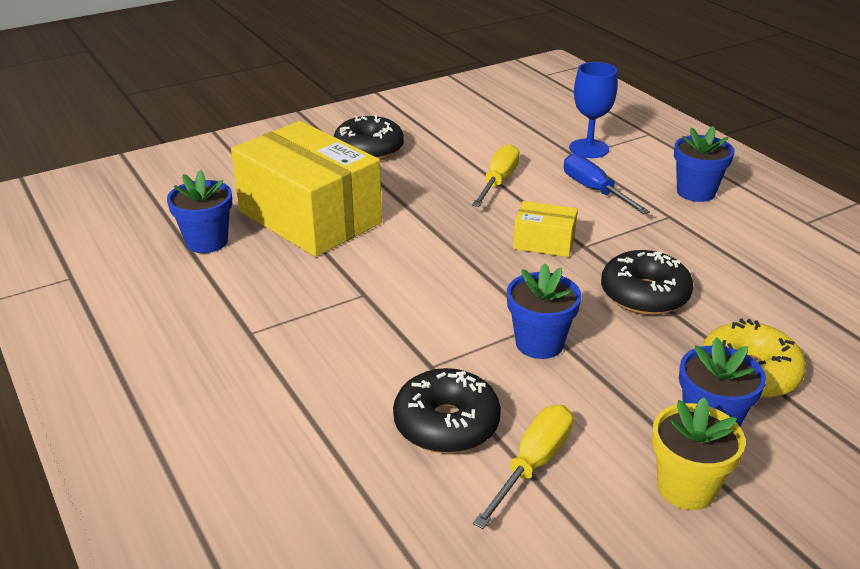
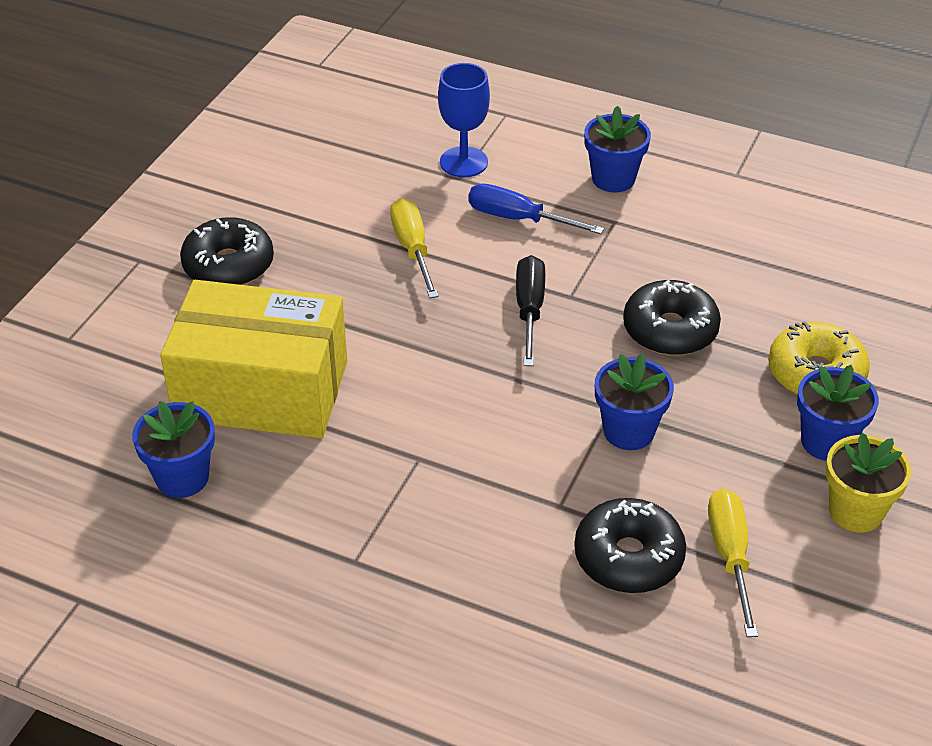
camera: 35 degrees left, 10 degrees up
(544, 242) = (529, 310): yellow box -> black screwdriver

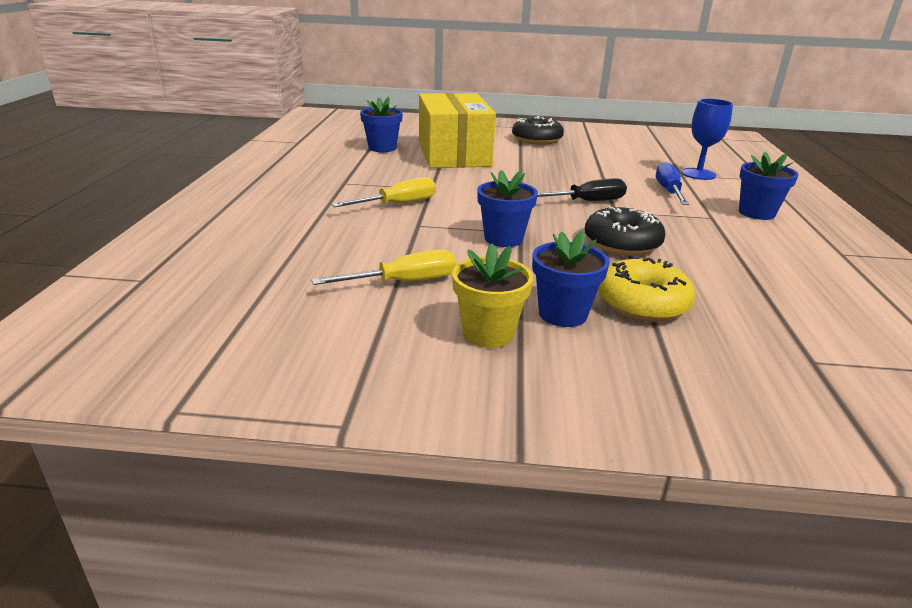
camera: 70 degrees right, 15 degrees down
(412, 249) = (601, 170): yellow screwdriver -> yellow screwdriver (398, 204)
(628, 557) = (383, 248): black donut -> none

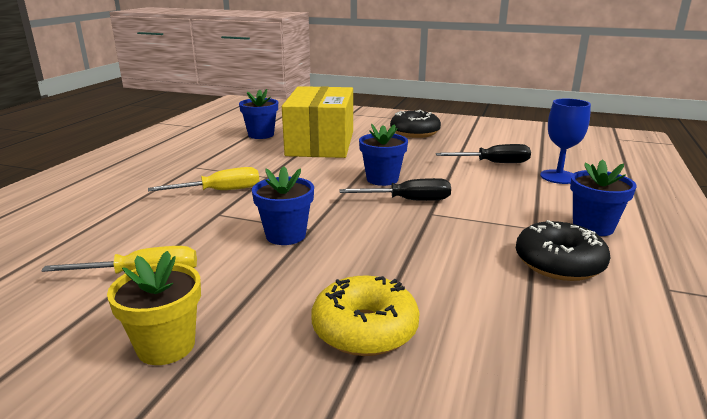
camera: 15 degrees right, 5 degrees down
(562, 314) = (265, 332): blue flower pot -> blue flower pot (382, 179)
(622, 243) = (405, 251): black donut -> black donut (559, 263)
(633, 165) = (493, 163): none -> black screwdriver
(668, 191) = (508, 194): blue screwdriver -> none

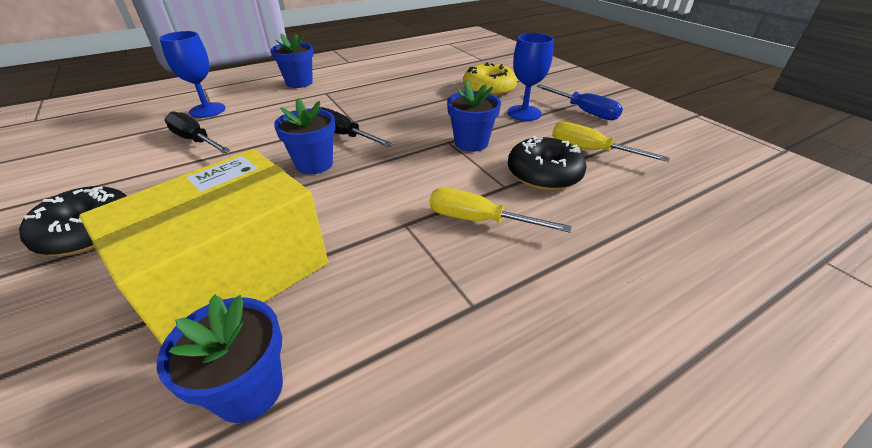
camera: 140 degrees left, 15 degrees up
(166, 346) = (584, 111): yellow flower pot -> blue screwdriver
(262, 300) = (524, 113): none -> blue goblet
(559, 263) = (361, 79): black donut -> black donut (544, 174)

